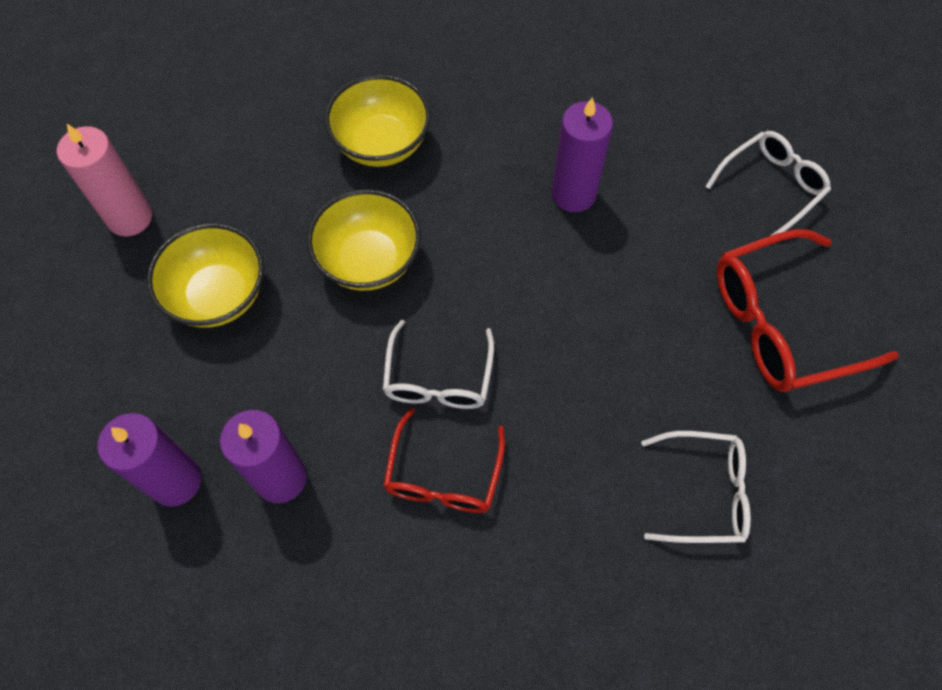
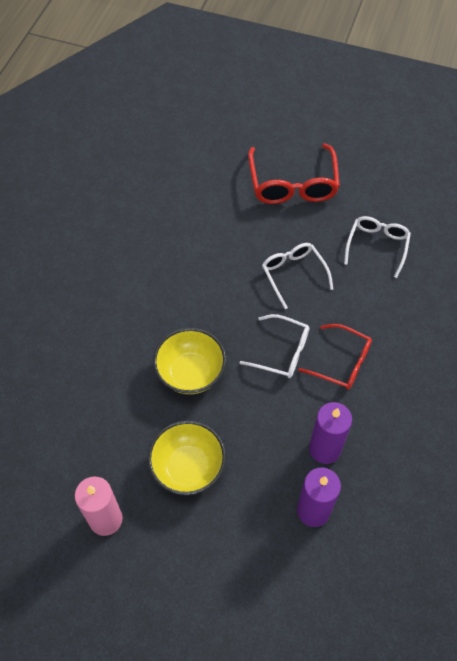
camera: 75 degrees left, 5 degrees down
(381, 143) = (103, 348): yellow bowl -> none
(573, 194) = (180, 253): purple candle -> none
(771, 187) = (208, 161): white glasses -> white glasses (293, 274)

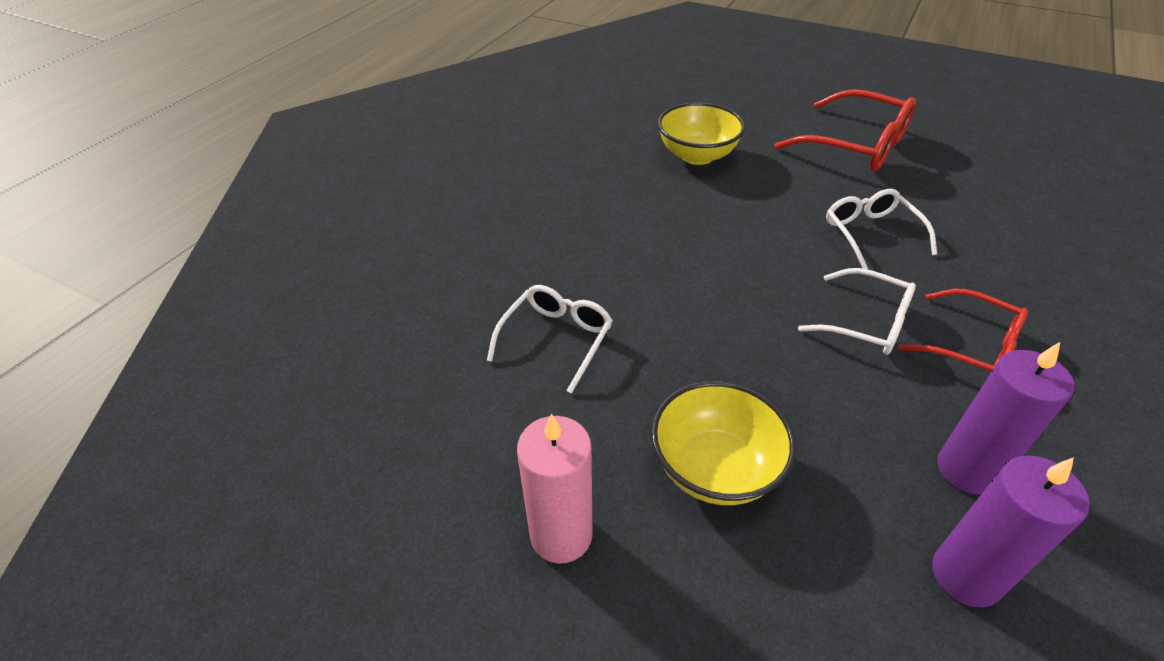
camera: 10 degrees right, 15 degrees down
(190, 373) = (718, 334): yellow bowl -> yellow bowl (697, 155)
(293, 184) = (856, 145): red glasses -> red glasses turned 60 degrees counterclockwise
(377, 246) = (993, 214): white glasses -> white glasses (556, 339)

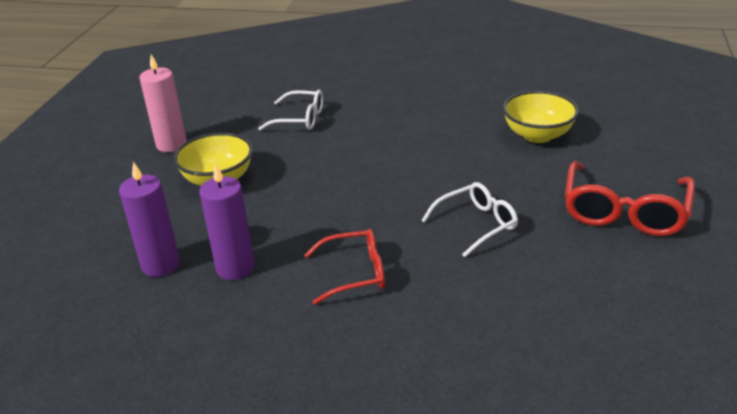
camera: 75 degrees right, 10 degrees down
(866, 322) = (361, 225): white glasses -> none
(970, 346) = (354, 273): red glasses -> red glasses turned 120 degrees counterclockwise

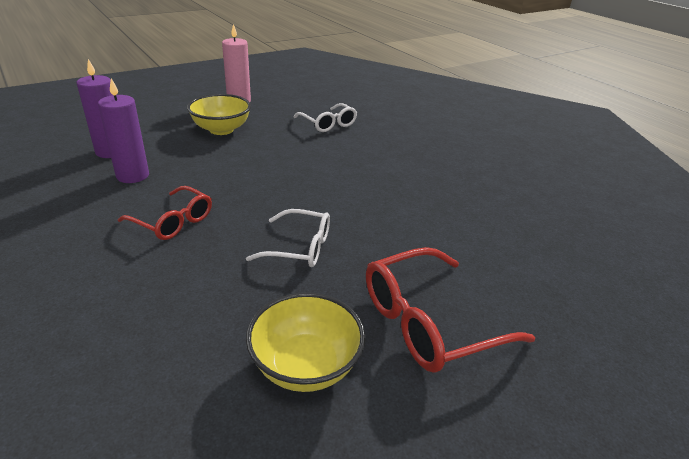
camera: 40 degrees right, 0 degrees up
(537, 135) = (469, 222): yellow bowl -> yellow bowl (305, 365)

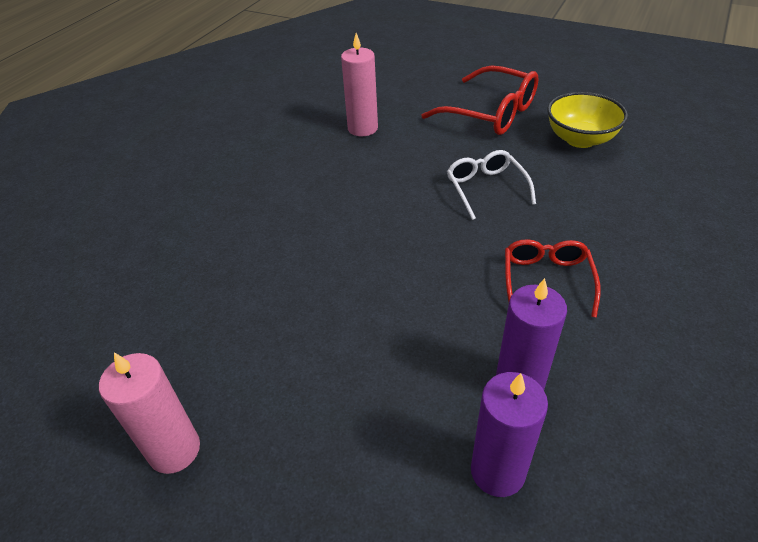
camera: 115 degrees left, 10 degrees up
(221, 129) = (312, 390): yellow bowl -> none
(328, 124) = (205, 287): white glasses -> none
(462, 224) = (362, 128): none -> pink candle

